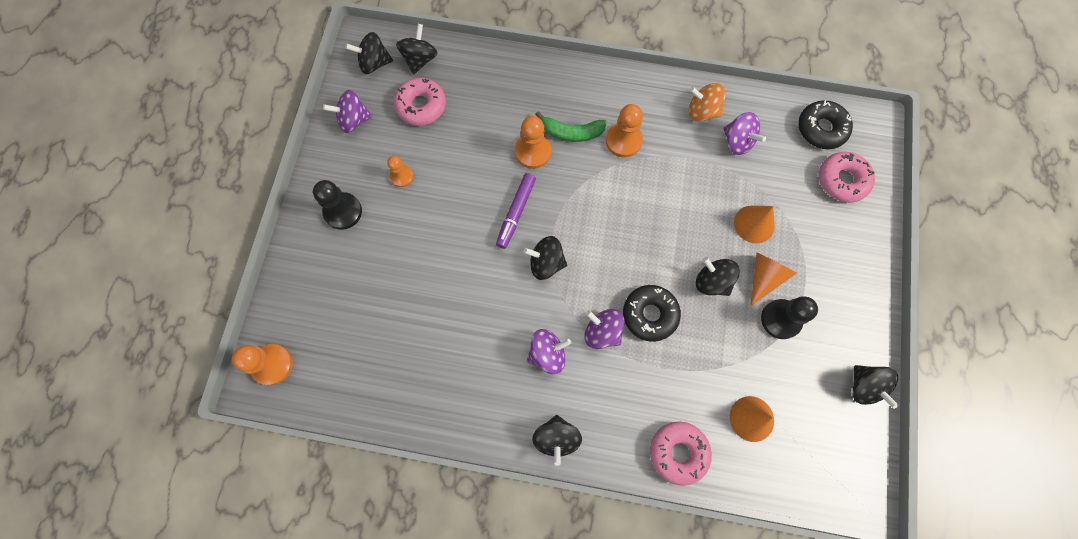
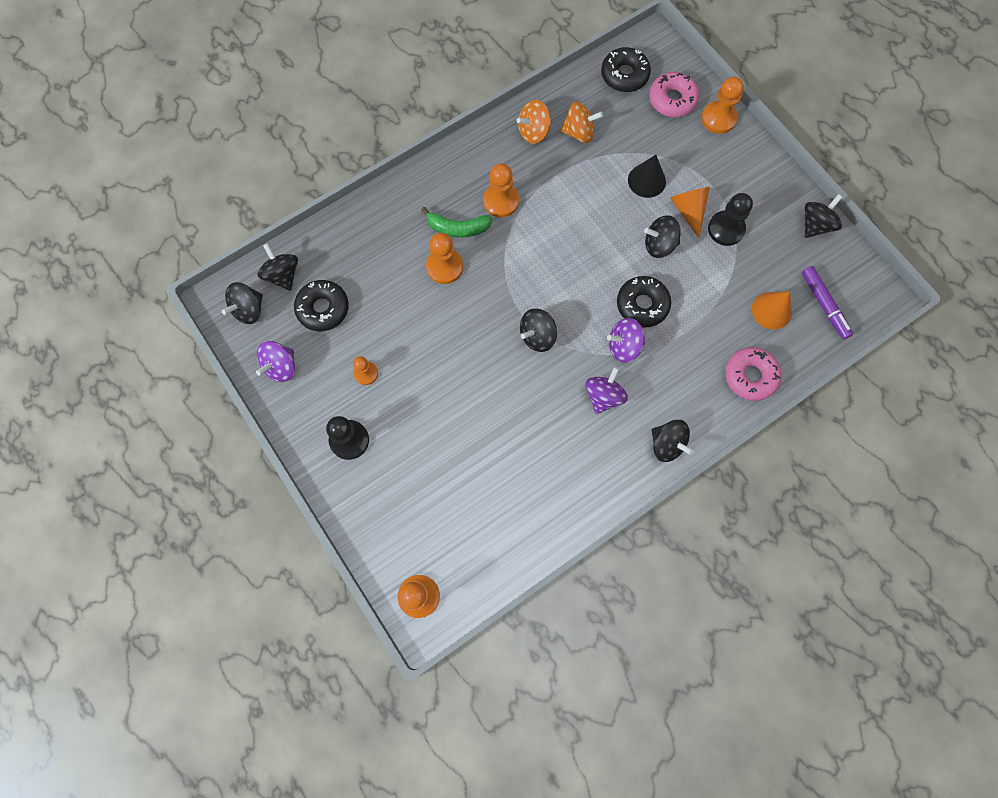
camera: 45 degrees left, 0 degrees up
(421, 106) = (323, 308): pink donut -> black donut
(516, 213) = (479, 321): purple marker -> purple marker (824, 305)
(571, 132) = (458, 228): green banana -> green banana turned 45 degrees clockwise
(737, 141) = (579, 132): purple spinning top -> orange spinning top
(754, 224) = (646, 180): orange cone -> black cone
(863, 386) = (815, 225): black spinning top -> black spinning top turned 75 degrees counterclockwise
(867, 228) = (718, 118): none -> orange pawn

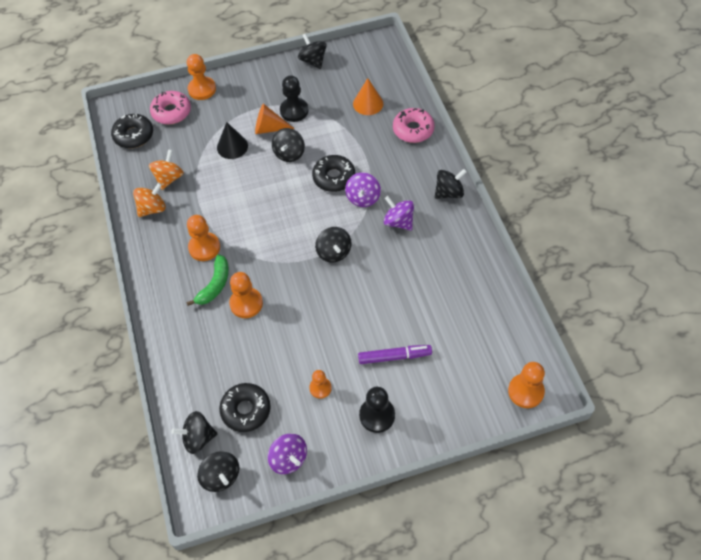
camera: 70 degrees left, 15 degrees down
(533, 132) = (152, 208): orange spinning top -> orange spinning top turned 120 degrees counterclockwise
(824, 305) = (375, 74): purple marker -> purple marker (394, 357)

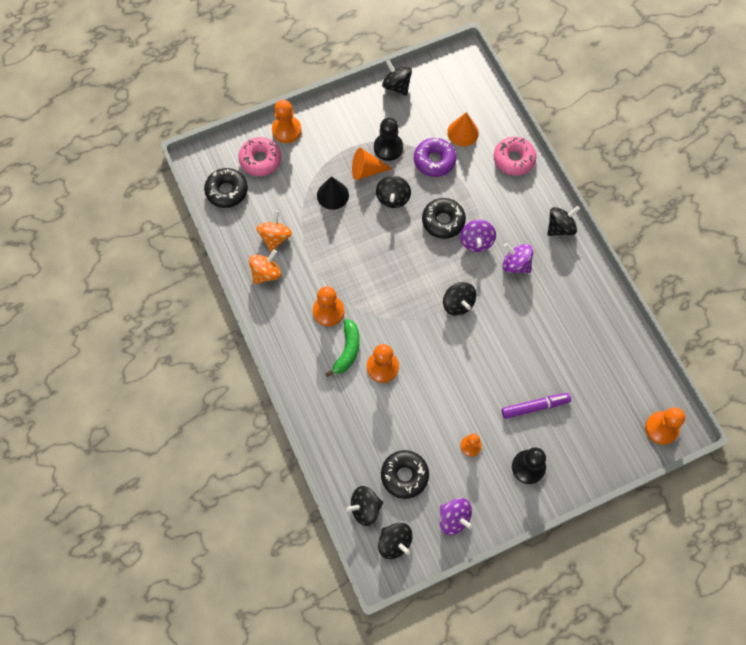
camera: 10 degrees left, 10 degrees up
(336, 125) = (434, 160): none -> purple donut

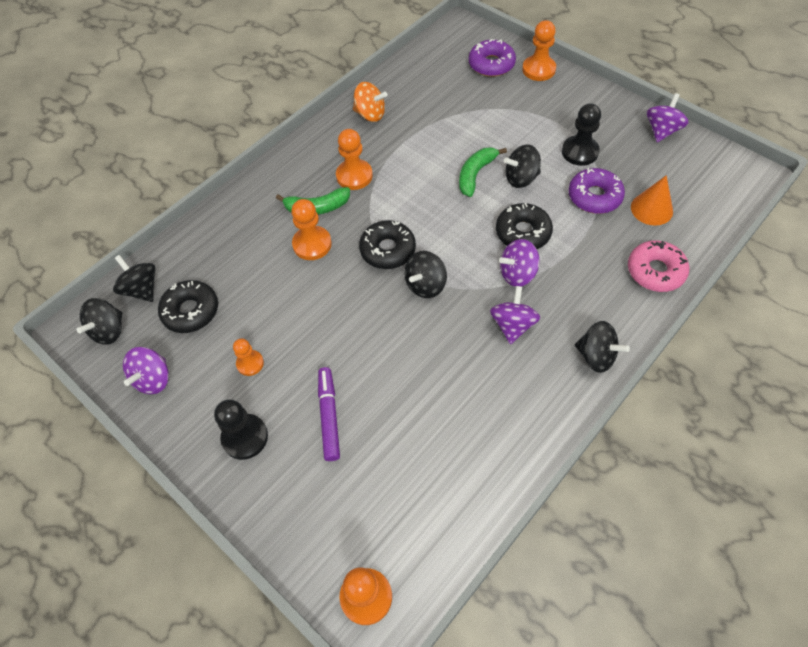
camera: 70 degrees right, 10 degrees down
(227, 191) = (441, 55): black donut -> black donut (388, 250)
(260, 160) = (491, 64): pink donut -> purple donut
(275, 237) = (413, 106): orange spinning top -> none
(332, 195) = (490, 129): black cone -> none
(366, 170) = (538, 145): orange cone -> none
(373, 226) = (475, 174): none -> green banana
(396, 86) = (662, 131): black spinning top -> purple spinning top
(535, 407) = (329, 416): purple marker -> purple marker turned 150 degrees counterclockwise

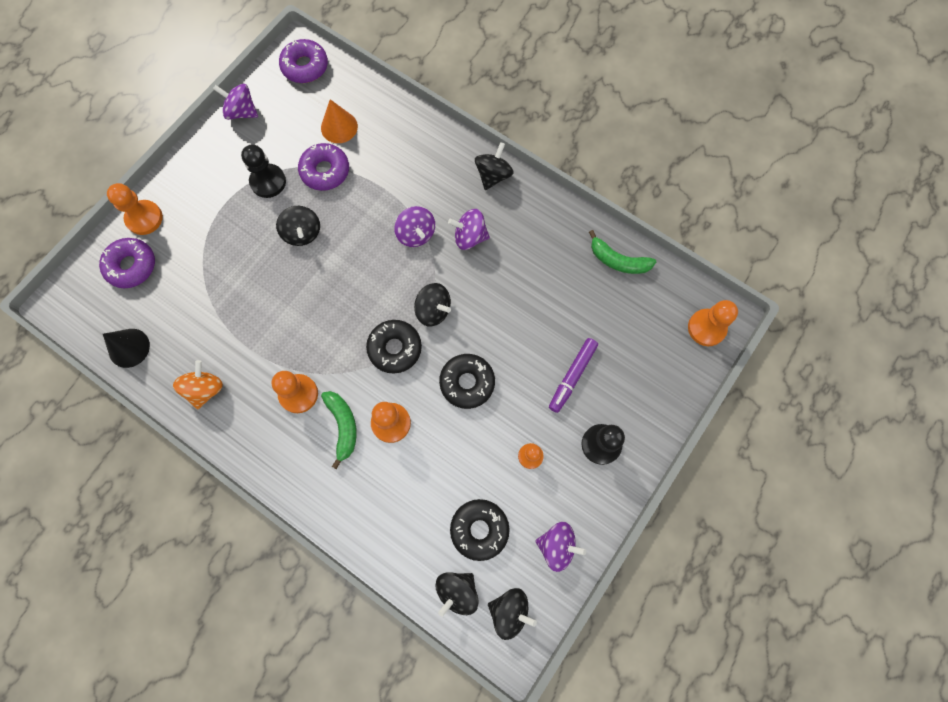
camera: 100 degrees left, 15 degrees up
(329, 416) = (572, 376): purple marker -> purple marker turned 45 degrees counterclockwise
(415, 67) = (129, 348): none -> black cone
(475, 174) = (297, 274): green banana -> green banana (618, 260)
(523, 233) = (369, 230): black donut -> black donut (467, 383)
(655, 271) = (407, 129): pink donut -> none
(728, 180) = (305, 66): none -> purple donut

